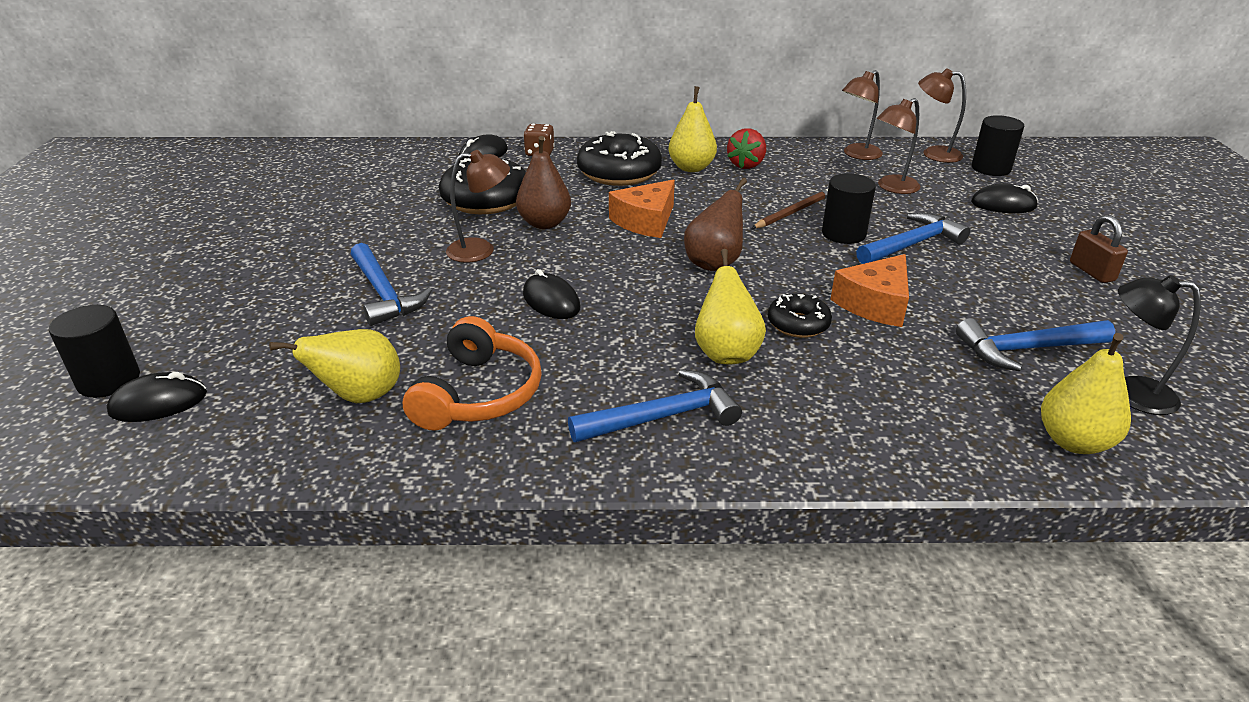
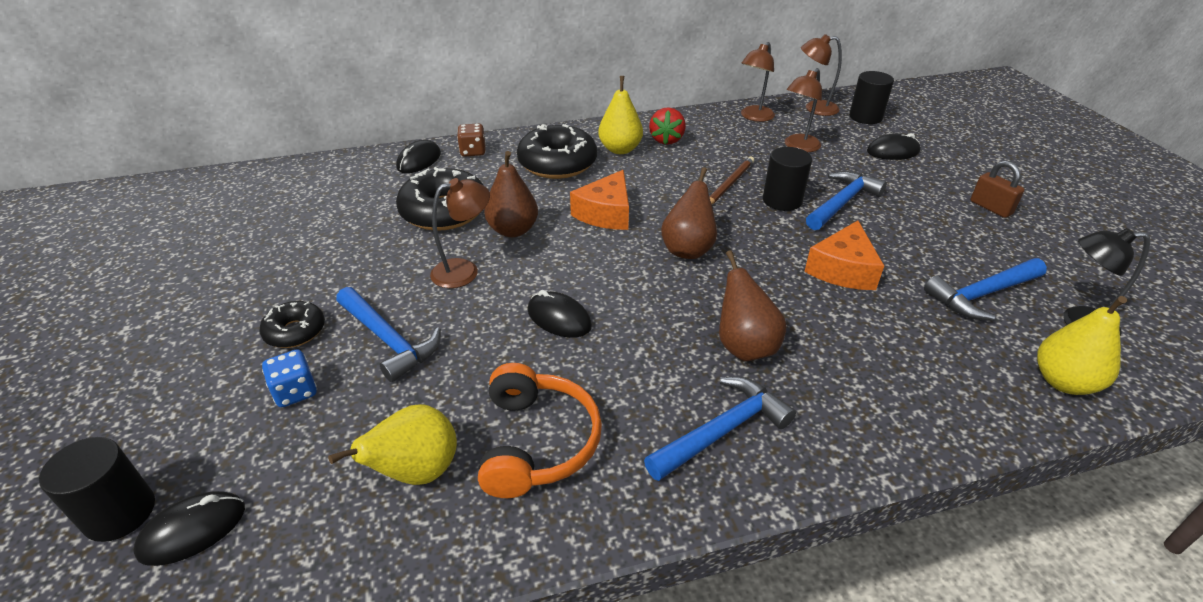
camera: 15 degrees left, 5 degrees up
(285, 320) = (295, 392): none -> blue dice
(726, 353) = (744, 347): yellow pear -> brown pear
(798, 324) = (790, 303): black donut -> black donut (295, 331)

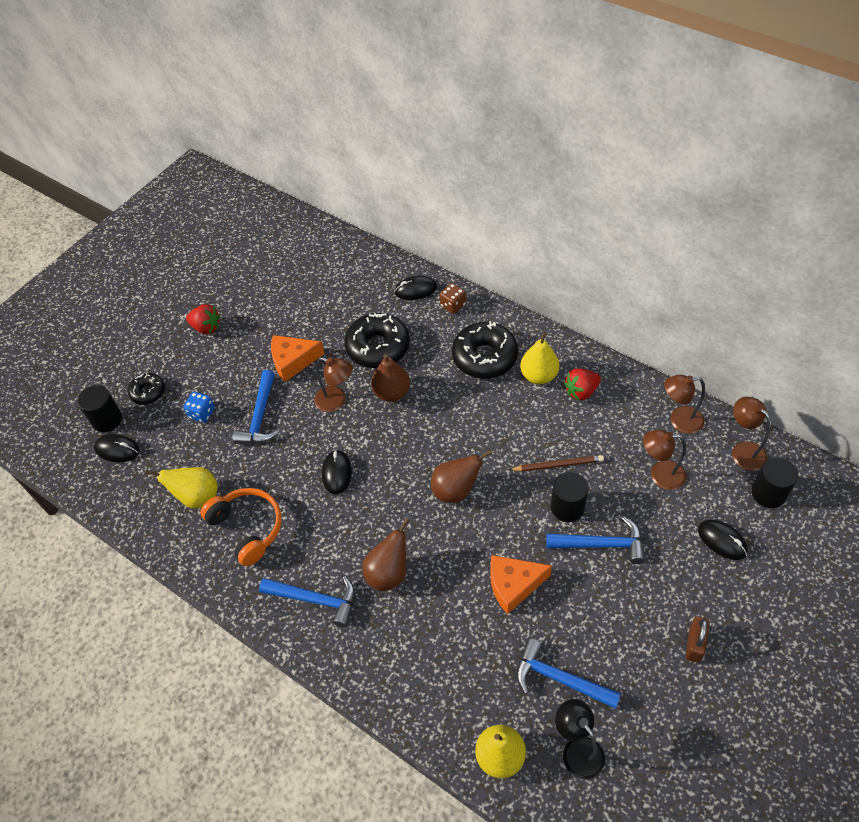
camera: 55 degrees right, 15 degrees up
(181, 318) = (206, 327): none -> red strawberry
(295, 331) = (234, 376): black donut -> black donut (148, 392)
(537, 442) = (247, 528): orange headphones -> orange headphones turned 90 degrees counterclockwise
(606, 213) = (453, 423): orange cheese -> orange cheese (293, 361)

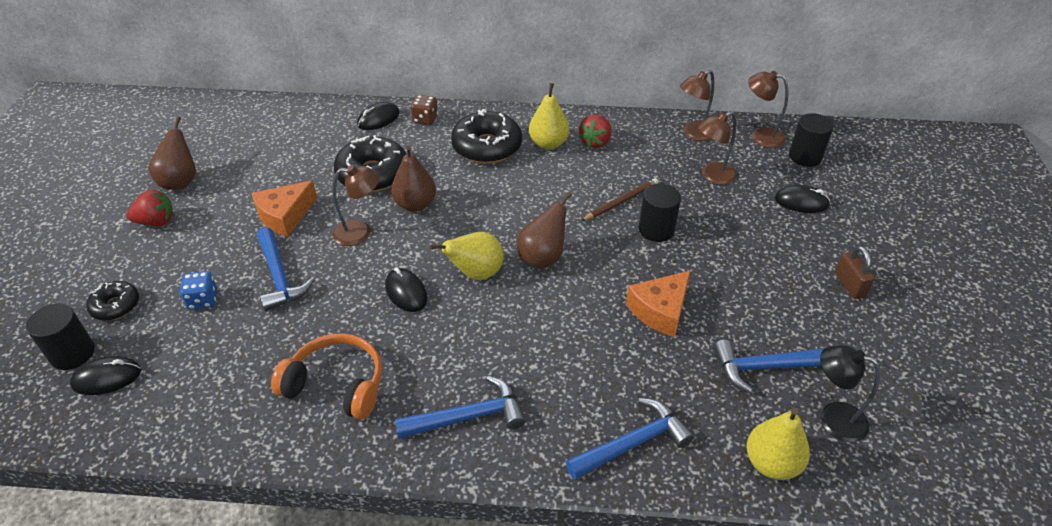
camera: 35 degrees left, 10 degrees down
(197, 497) = (250, 381): yellow pear -> yellow pear (476, 273)
(389, 573) = (530, 356): brown pear -> brown pear (180, 182)
(601, 544) = (709, 245): blue hammer -> blue hammer (632, 443)

